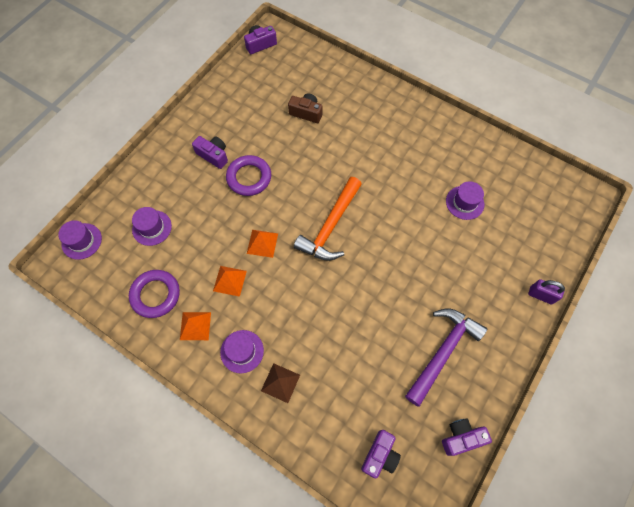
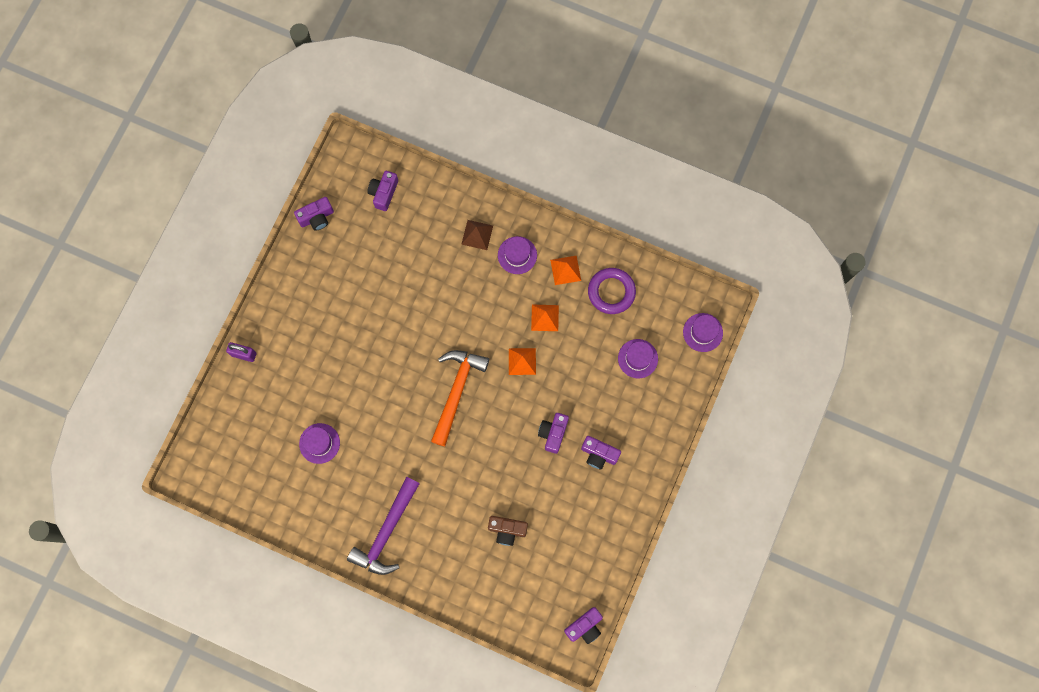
camera: 170 degrees right, 10 degrees up
(249, 177) = (553, 433): purple ring -> purple camera
(443, 351) = (335, 285): purple hammer -> purple hammer (386, 532)

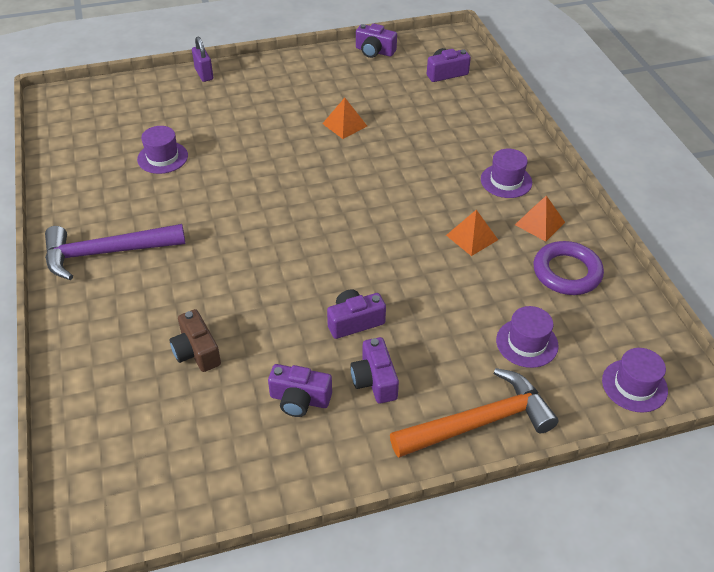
camera: 50 degrees right, 30 degrees down
(456, 391) = (316, 218): orange hammer -> orange hammer (480, 422)
(477, 235) = (488, 145): brown pyramid -> none
(522, 361) = (405, 248): orange pyramid -> orange pyramid (344, 125)
(584, 627) = (127, 517): purple camera -> purple camera (299, 399)

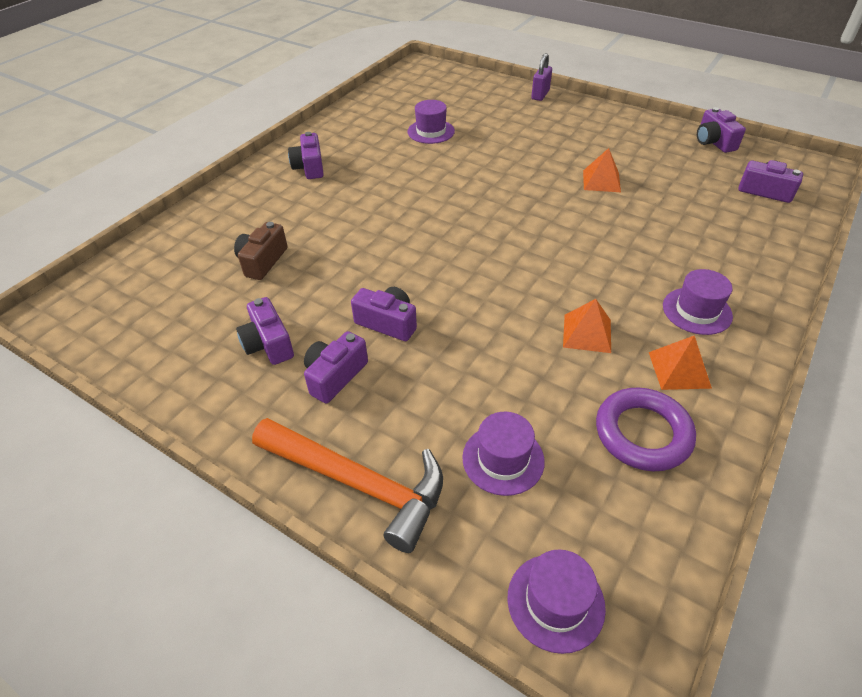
camera: 50 degrees right, 0 degrees up
(106, 253) = (309, 167): purple hammer -> purple camera

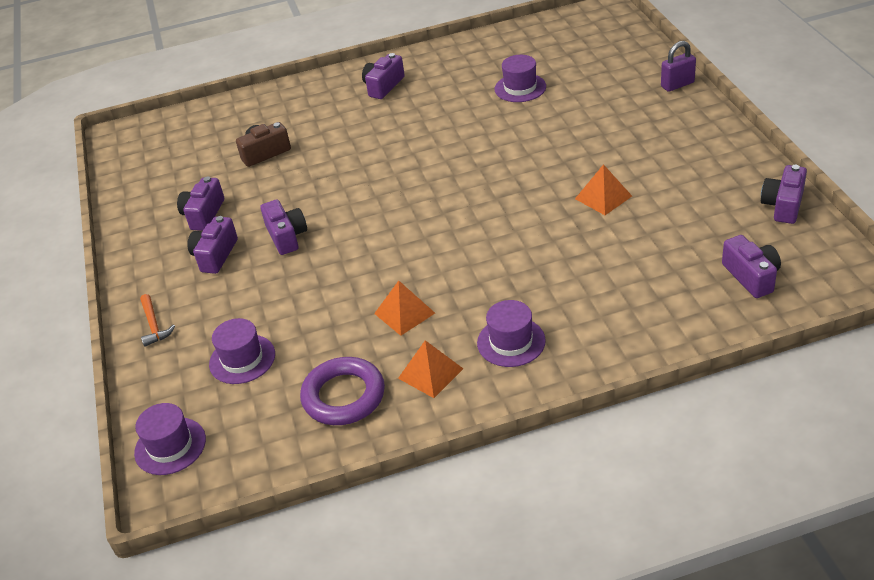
camera: 45 degrees right, 5 degrees down
(335, 376) = (215, 255): purple camera -> purple camera turned 60 degrees counterclockwise
(359, 483) = (154, 325): orange hammer -> orange hammer, size x0.44

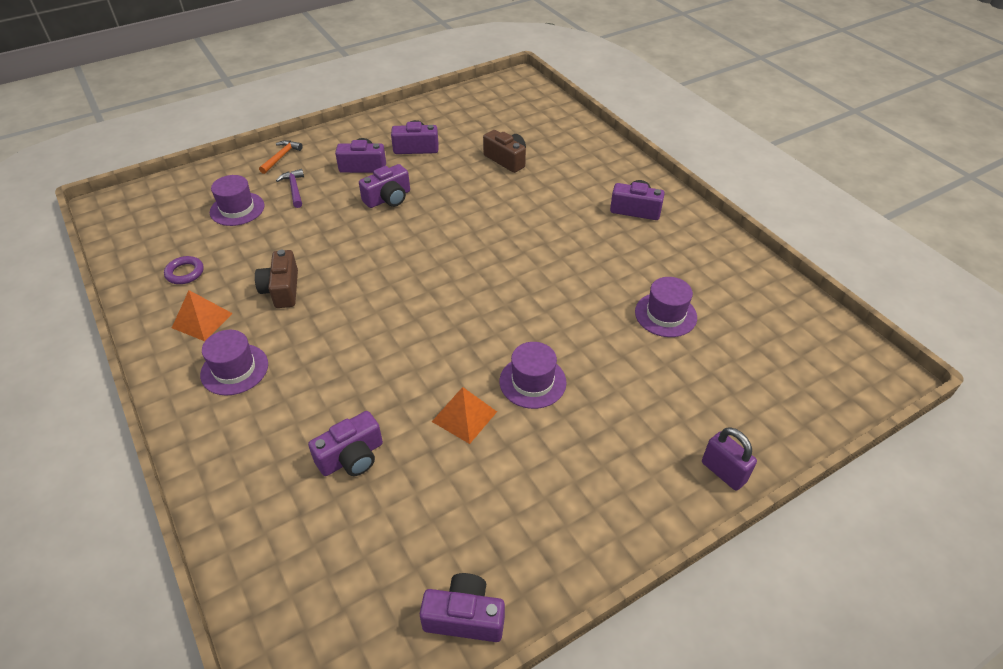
camera: 70 degrees right, 5 degrees up
(154, 325) = (281, 157): orange hammer -> orange hammer turned 150 degrees clockwise
(170, 446) = (152, 196): purple hat -> purple hat (532, 382)
(228, 311) = (294, 189): none -> purple hammer
(343, 396) = (185, 273): purple ring -> purple ring, size x0.54
(404, 313) = (282, 290): orange pyramid -> brown camera
(751, 276) = (320, 581): purple camera -> purple camera (352, 457)

